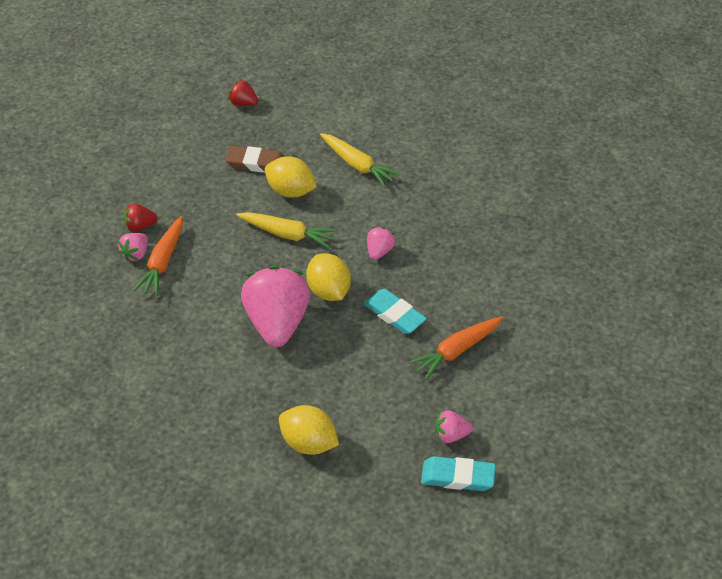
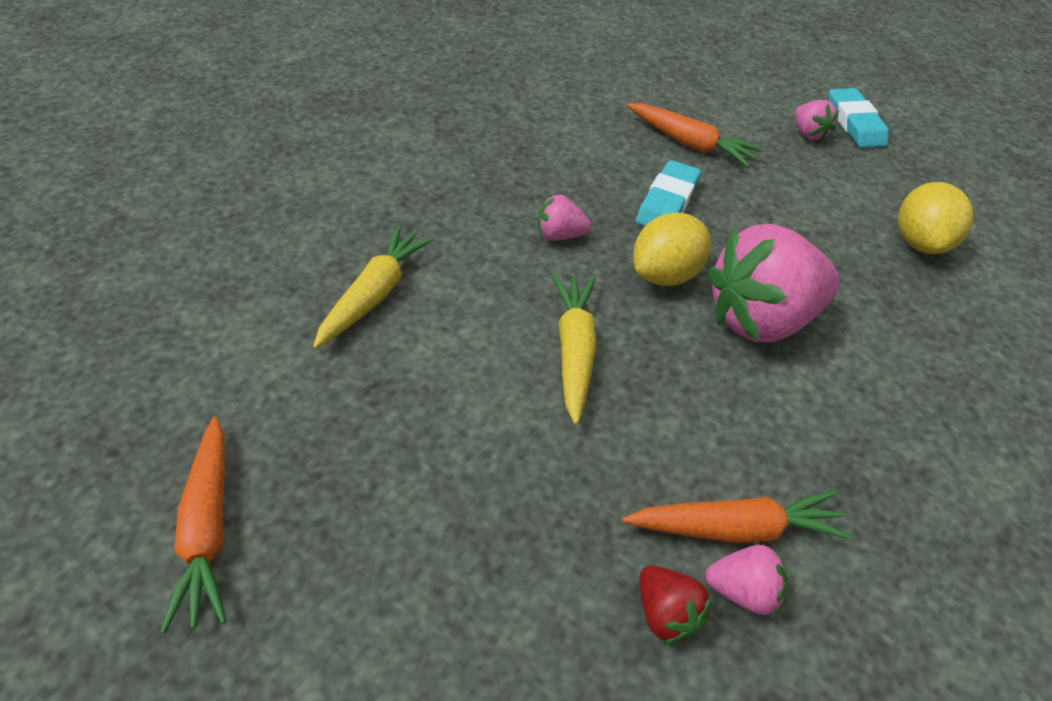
camera: 110 degrees left, 0 degrees up
(243, 103) = (208, 529): red strawberry -> orange carrot
(256, 163) = (406, 446): brown eraser -> none
(291, 191) = (468, 371): yellow lemon -> none

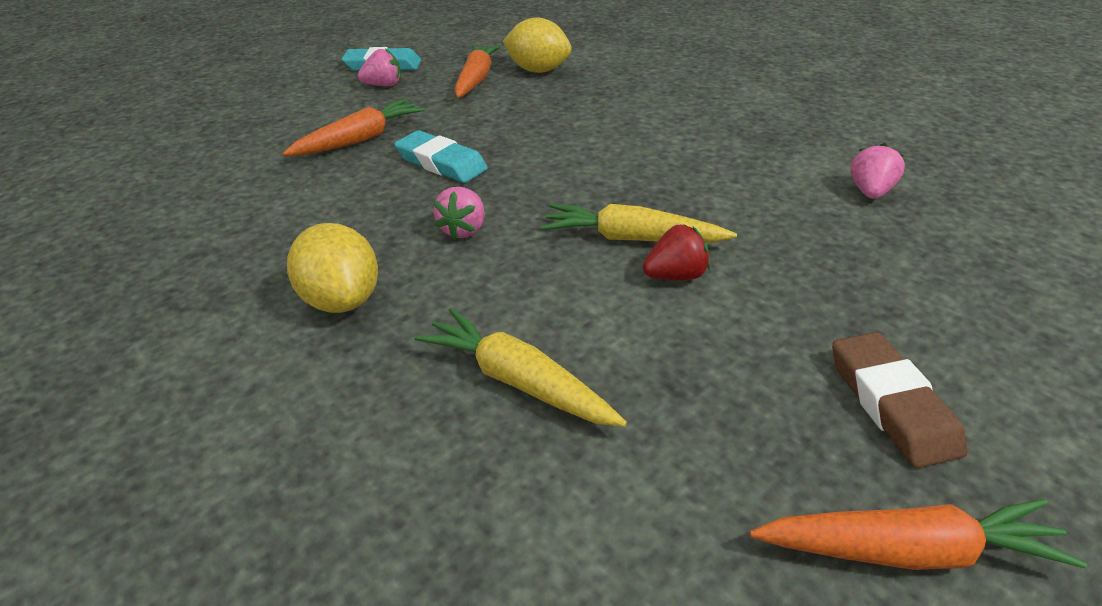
camera: 75 degrees left, 10 degrees down
(357, 545) = (891, 404): none -> brown eraser
(665, 274) = (541, 178): yellow lemon -> yellow lemon (342, 300)
(666, 613) = (901, 226): red strawberry -> red strawberry (676, 276)
(736, 528) = (817, 186): orange carrot -> orange carrot (476, 79)
(760, 319) = (606, 143): pink strawberry -> none

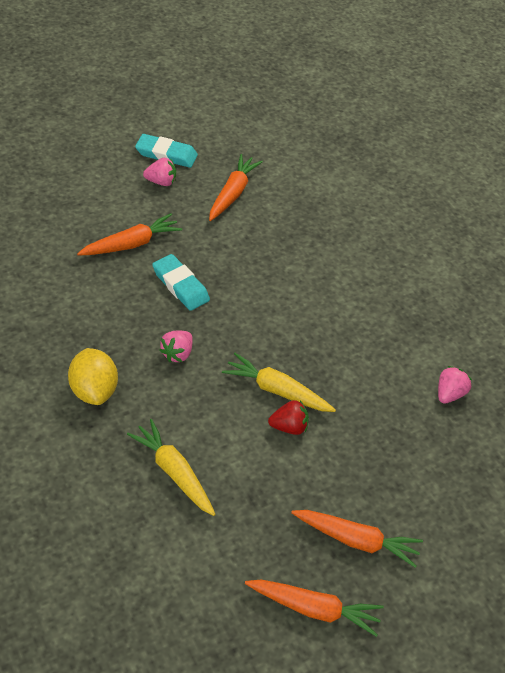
camera: 10 degrees right, 10 degrees up
(538, 70) = (284, 194): yellow lemon -> none
(891, 404) = (356, 540): brown eraser -> orange carrot

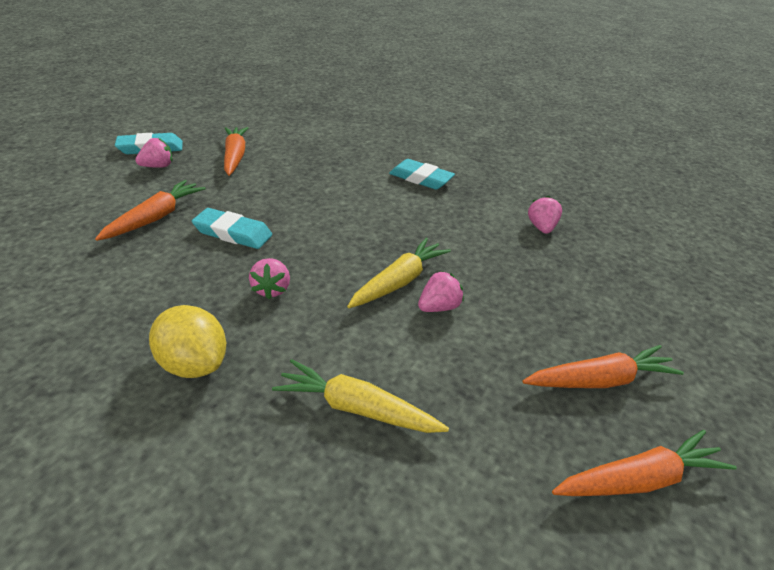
camera: 30 degrees left, 10 degrees down
(277, 390) = (399, 281): yellow carrot -> yellow carrot turned 135 degrees clockwise
(289, 427) = (439, 307): red strawberry -> pink strawberry
(385, 289) = (421, 178): none -> turquoise eraser

